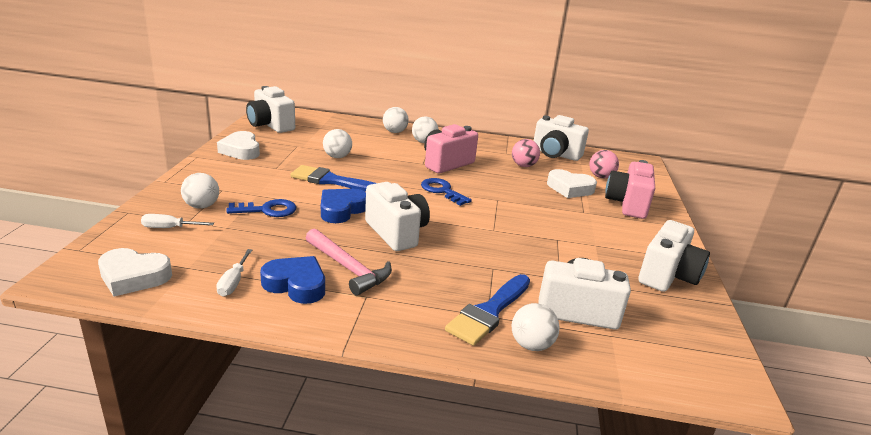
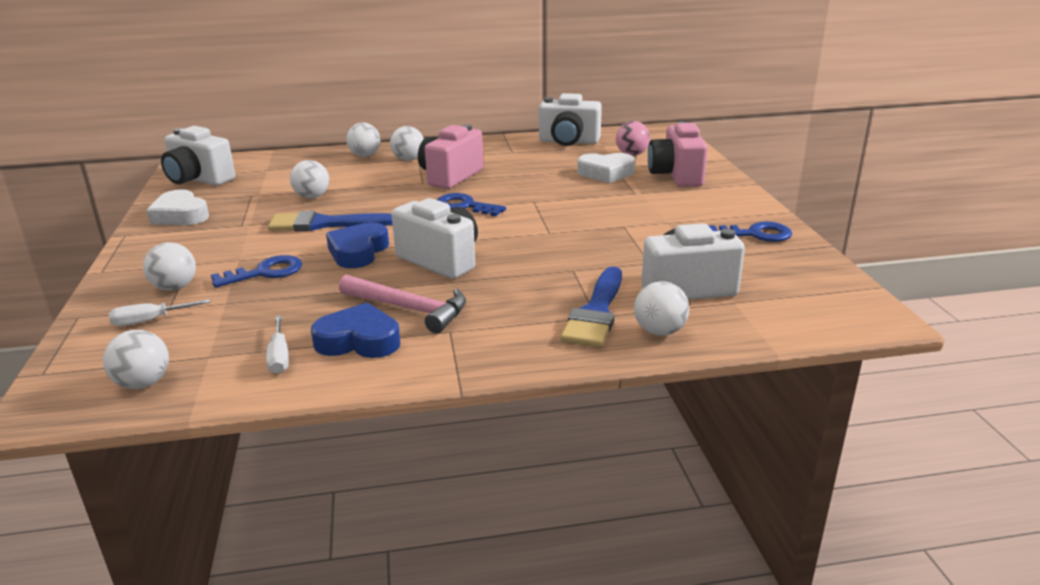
camera: 15 degrees left, 0 degrees up
(133, 277) = (143, 383): white heart -> white ball
(523, 165) = (540, 161): pink ball -> none
(667, 276) = (756, 234): white camera -> blue key

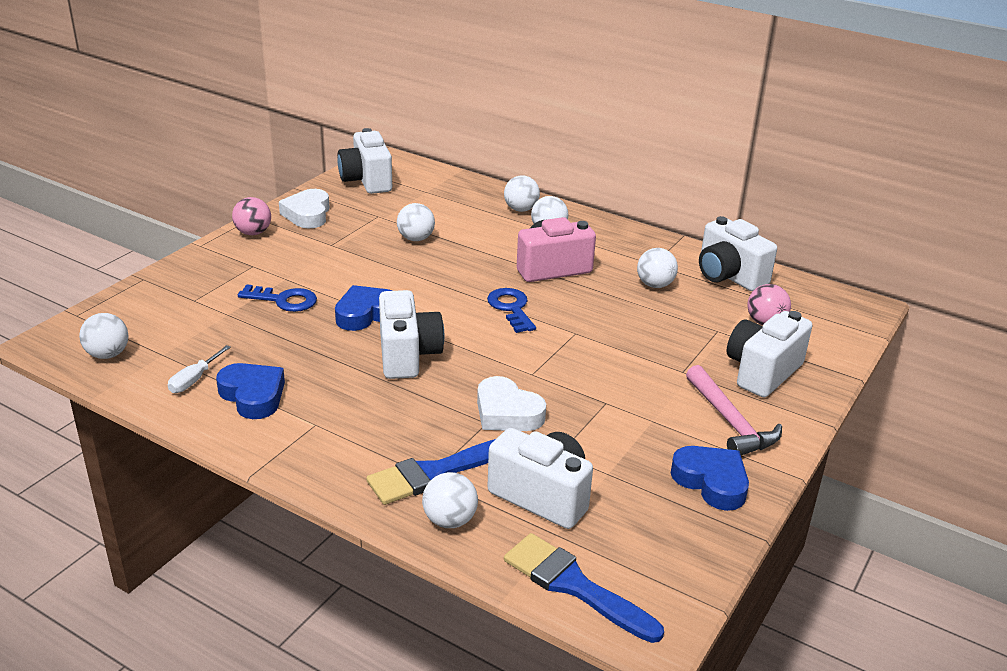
camera: 40 degrees right, 5 degrees up
(146, 244) = (253, 233): none -> pink ball
(150, 320) = (172, 305): white screwdriver -> none
(175, 287) = (219, 283): white ball -> white ball (655, 285)
(324, 224) = (384, 272): blue brush -> blue brush (574, 585)
(409, 309) = (320, 388): pink hammer -> pink hammer (730, 422)
(606, 173) = (697, 333): white heart -> white heart (507, 412)
(676, 176) = (762, 372): pink camera -> white camera
(756, 234) = (711, 482): blue key -> blue heart

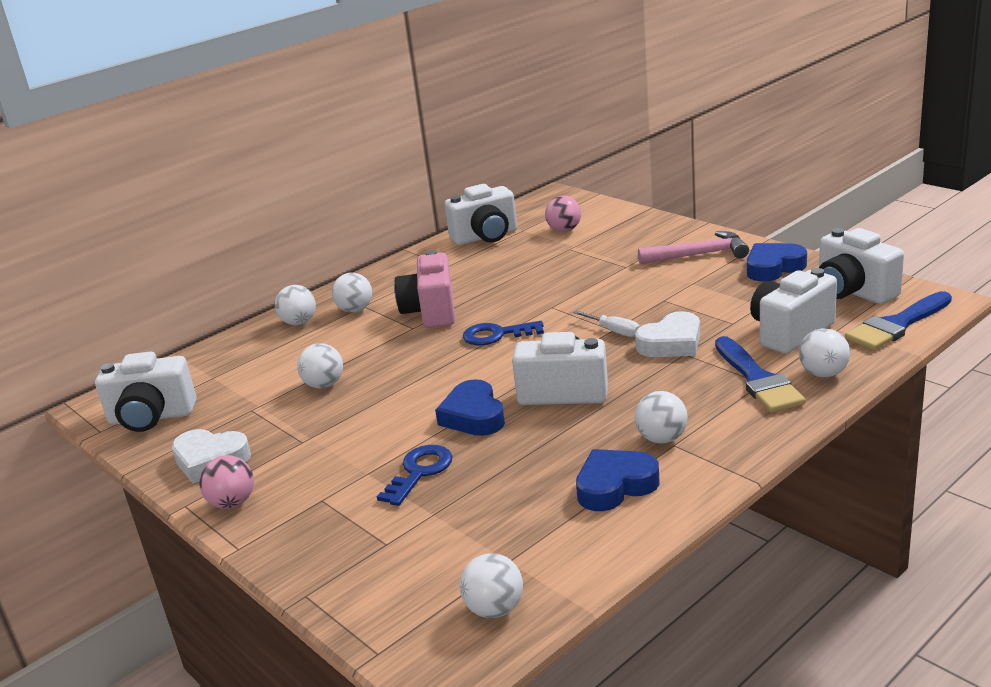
camera: 70 degrees left, 5 degrees down
(194, 379) = (573, 530): white screwdriver -> white screwdriver (614, 331)
(655, 285) = (485, 267): white ball -> white ball (661, 438)
(762, 372) = (634, 238): white camera -> white camera (853, 292)

